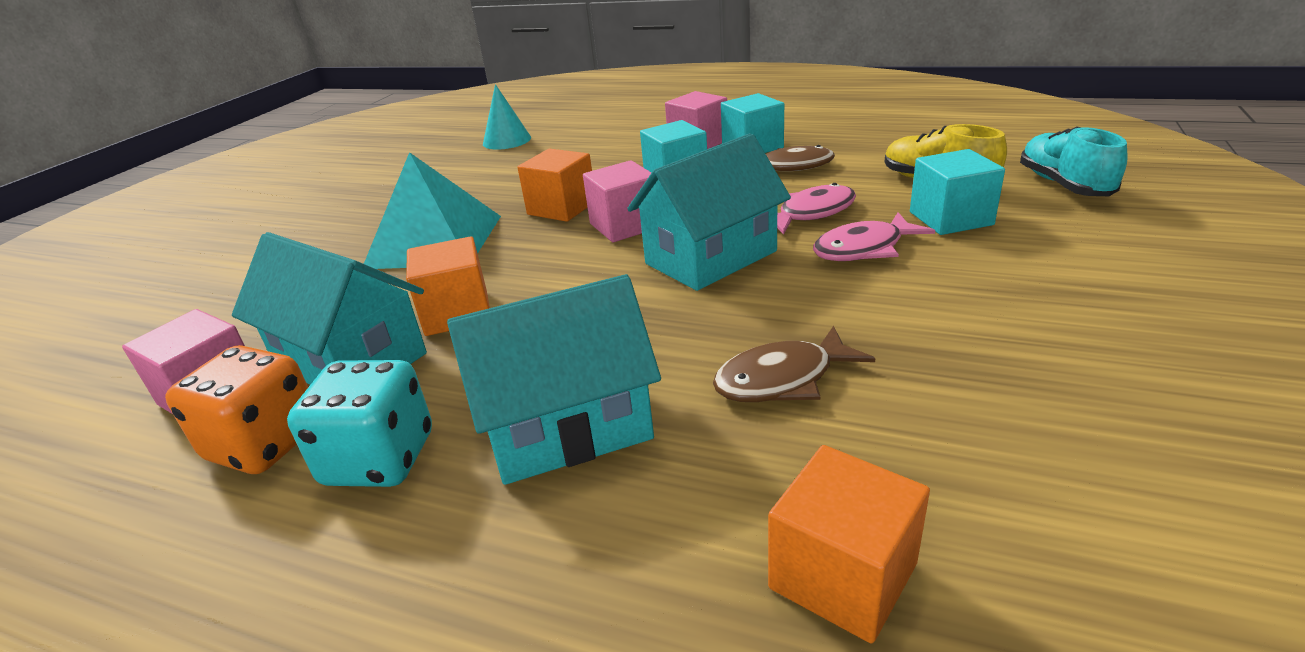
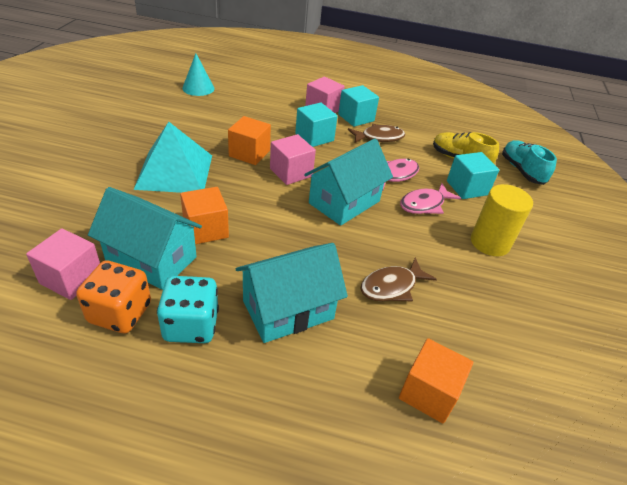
camera: 15 degrees left, 10 degrees up
(997, 296) = (490, 242): none -> yellow cylinder

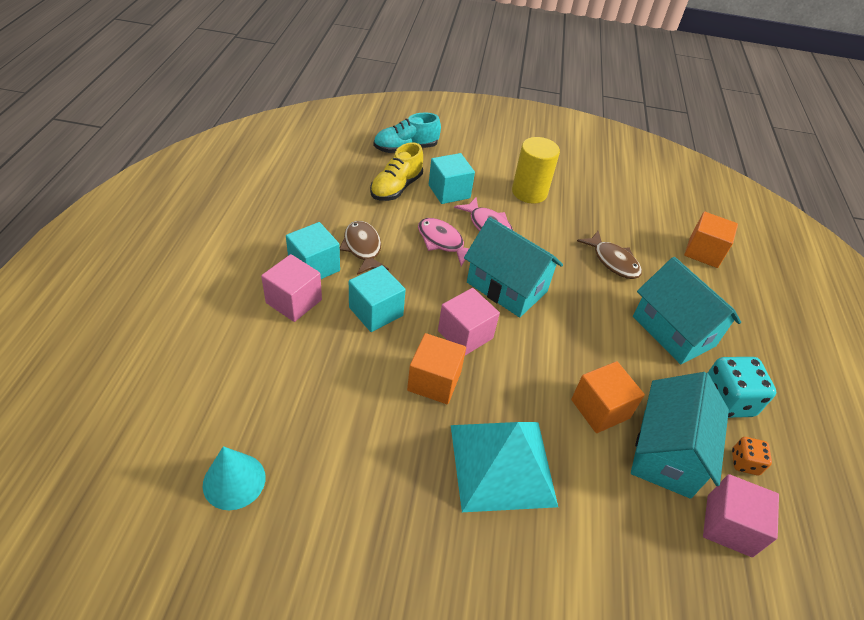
camera: 95 degrees left, 5 degrees up
(120, 313) = (744, 463): orange dice -> orange dice, size x0.55

